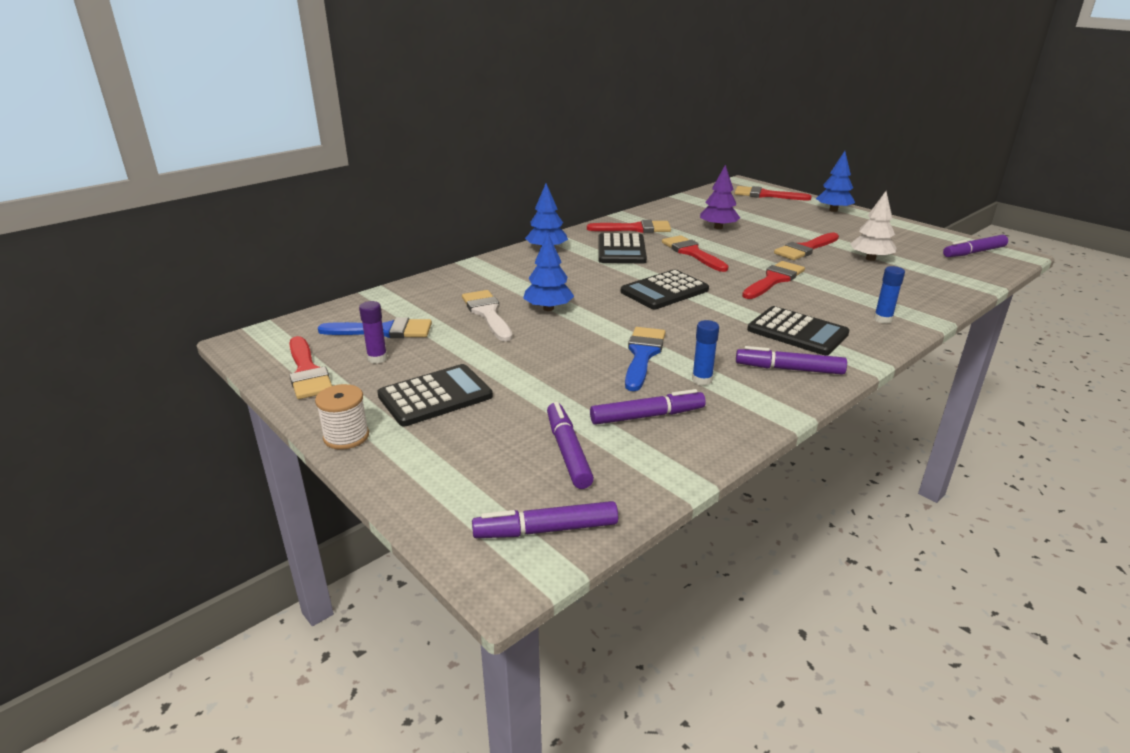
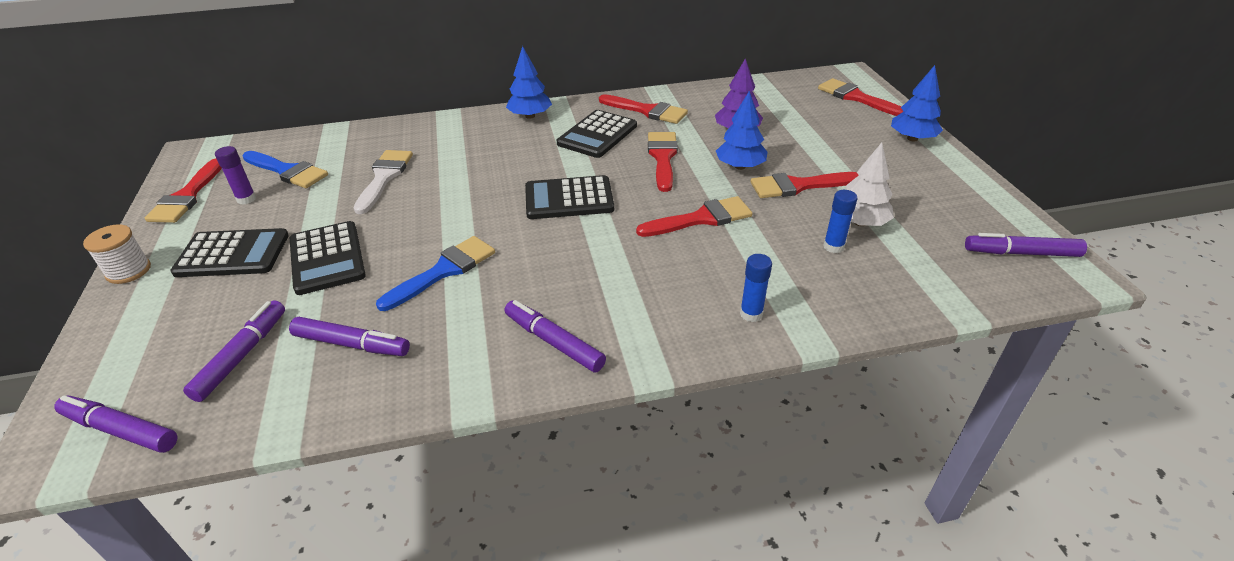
camera: 30 degrees right, 10 degrees up
(548, 308) = (439, 187): blue tree -> blue tree (740, 166)
(702, 380) = (454, 322): blue glue stick -> blue glue stick (833, 247)
(797, 332) = (629, 297): black calculator -> black calculator (327, 258)

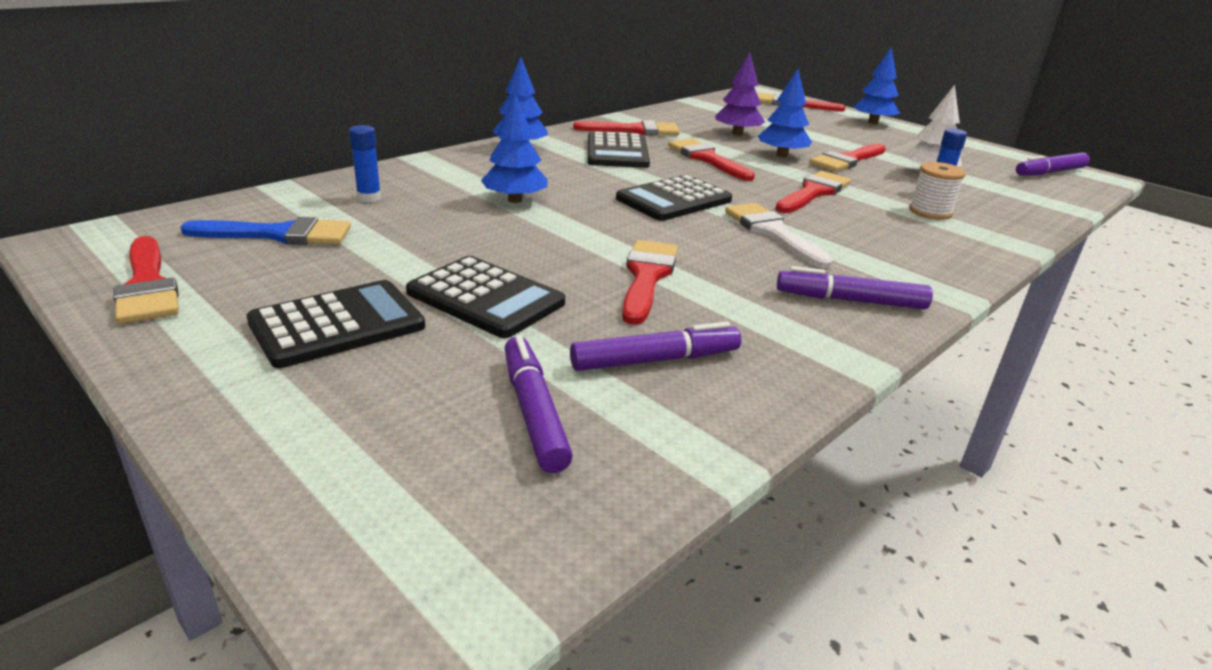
camera: 35 degrees left, 10 degrees down
(121, 430) = (489, 545): purple marker -> none
(128, 271) = (180, 382): white spool -> white spool (930, 212)
(246, 199) = (260, 270): purple glue stick -> none
(384, 177) = (432, 218): white brush -> white brush (772, 232)
(444, 271) = (647, 277): blue brush -> red brush
(455, 172) = (515, 200): none -> blue tree
(751, 314) = (960, 242): blue glue stick -> blue glue stick (369, 198)

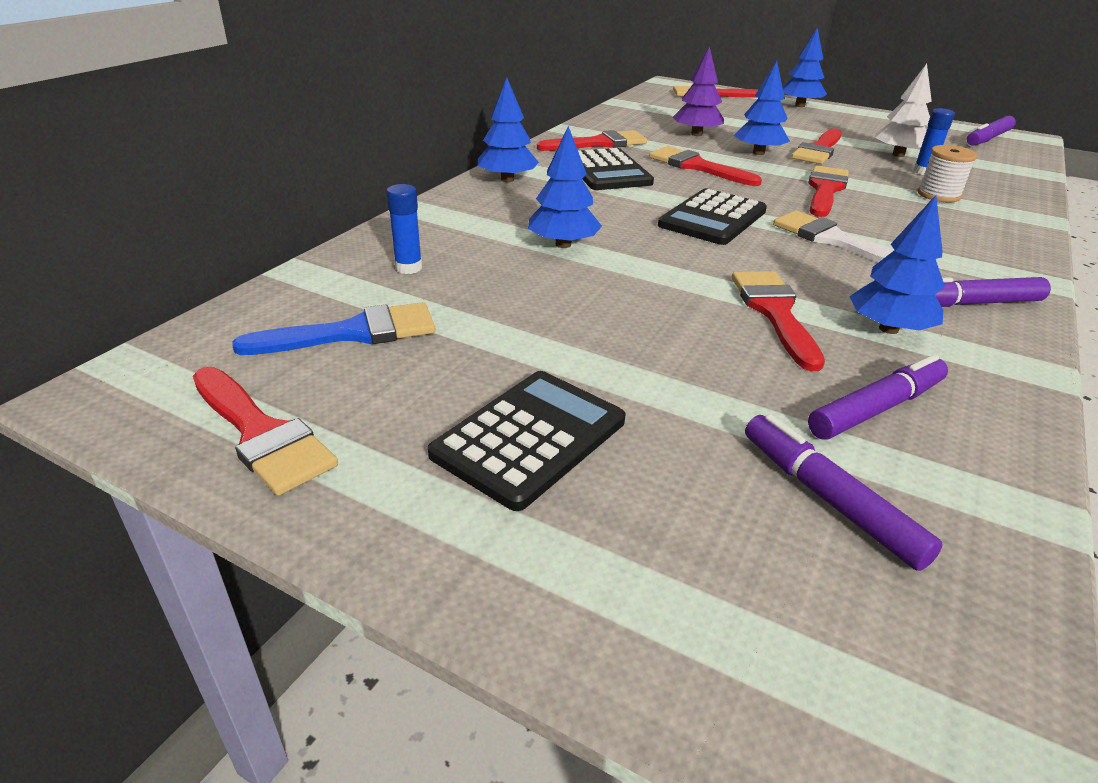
camera: 15 degrees left, 5 degrees up
(485, 298) = (649, 370): black calculator -> none
(741, 306) = (888, 329): none -> blue tree

